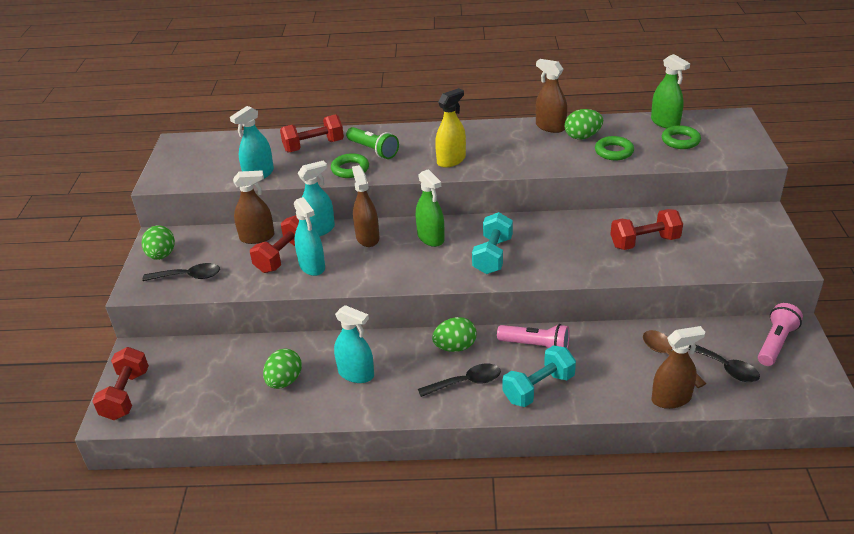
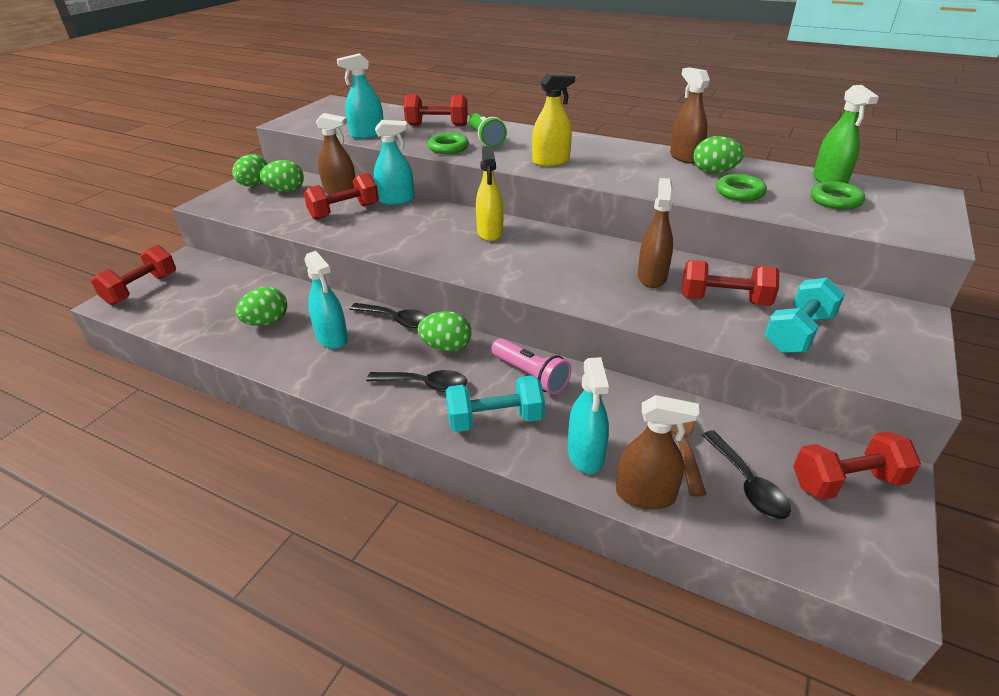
camera: 25 degrees right, 0 degrees up
(188, 276) = (255, 205): black spoon -> black spoon (396, 320)
(201, 252) = (286, 191): none -> green egg
(312, 266) = (359, 225): turquoise spray bottle -> turquoise spray bottle (585, 454)
(367, 238) = (432, 217): brown spray bottle -> brown spray bottle (652, 277)
(431, 238) = (490, 232): green spray bottle -> yellow spray bottle
(493, 256) = (536, 264): turquoise dumbbell -> turquoise dumbbell (798, 333)
(776, 343) = (846, 482): pink flashlight -> red dumbbell

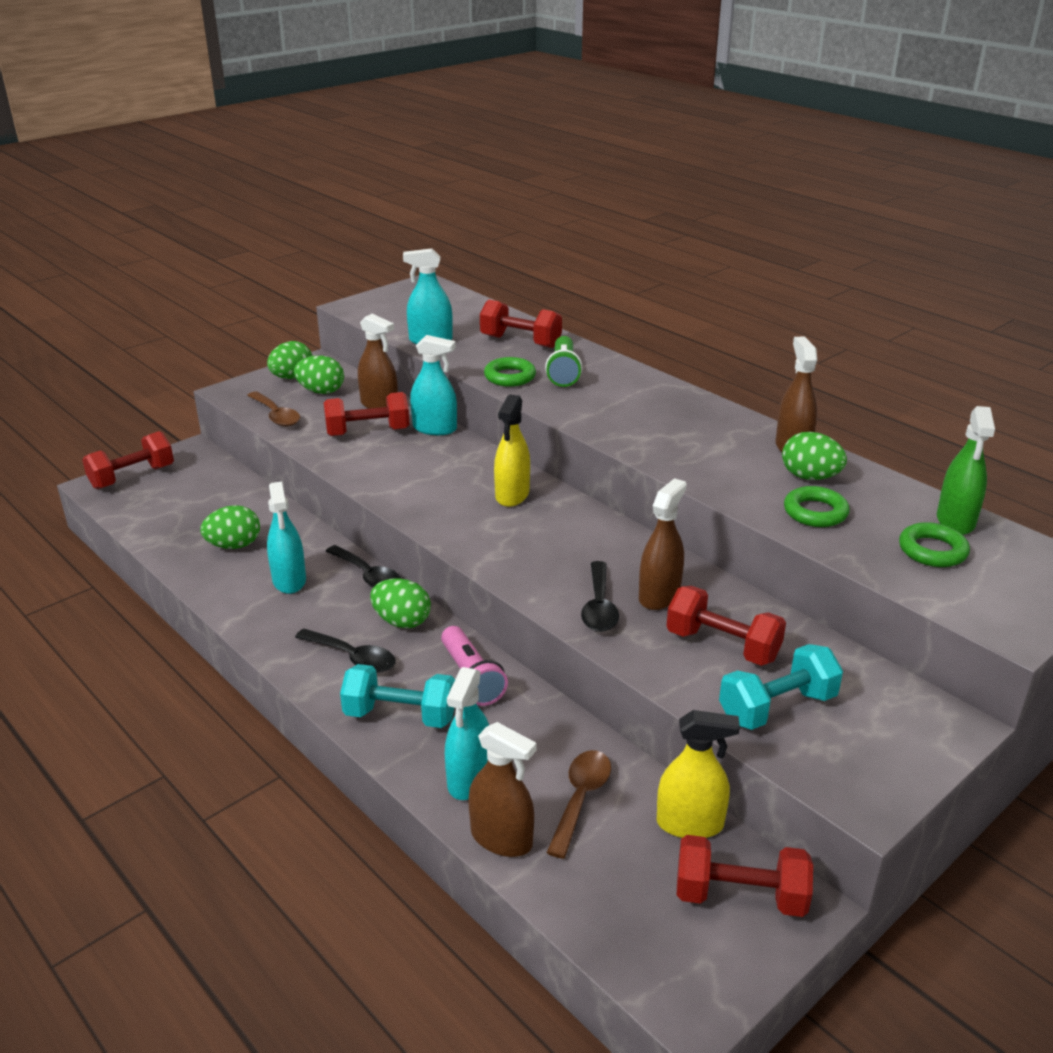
camera: 20 degrees right, 5 degrees down
(259, 213) = (276, 415): none -> brown spoon
(551, 161) = (616, 420): yellow spray bottle -> yellow spray bottle (690, 824)
(747, 484) = (622, 862): black spoon -> black spoon (599, 607)

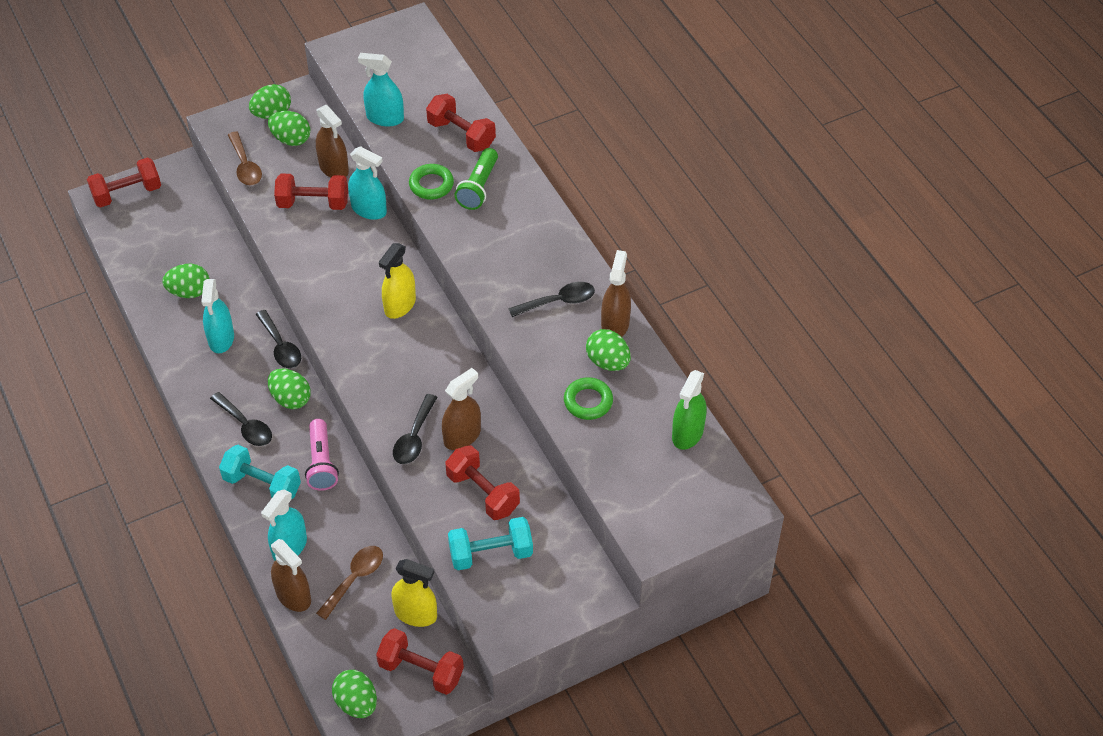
camera: 15 degrees right, 20 degrees up
(668, 966) = (356, 703): none -> green egg
(714, 439) = (558, 301): none -> black spoon
(932, 550) = (649, 459): green ring -> none

